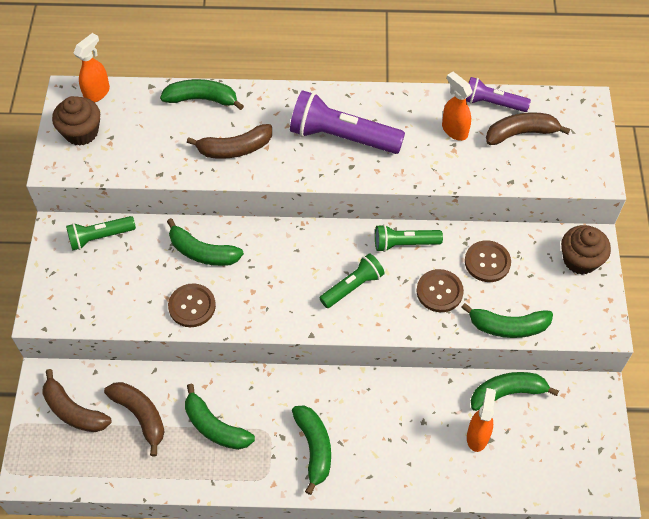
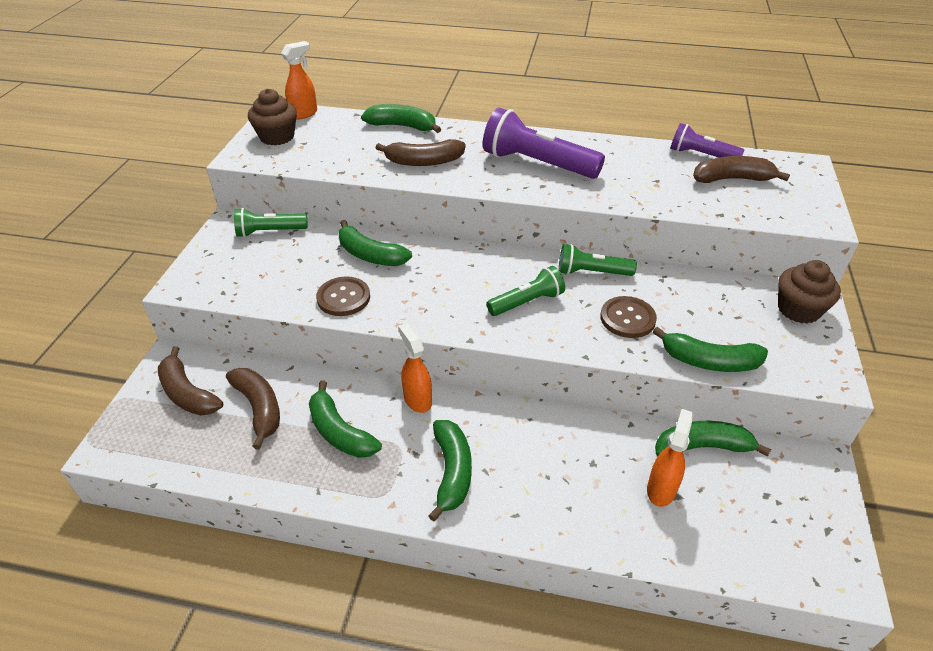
camera: 10 degrees right, 15 degrees down
(454, 130) = (658, 170): orange spray bottle -> orange spray bottle (417, 399)
(487, 262) = (686, 299): brown button -> none

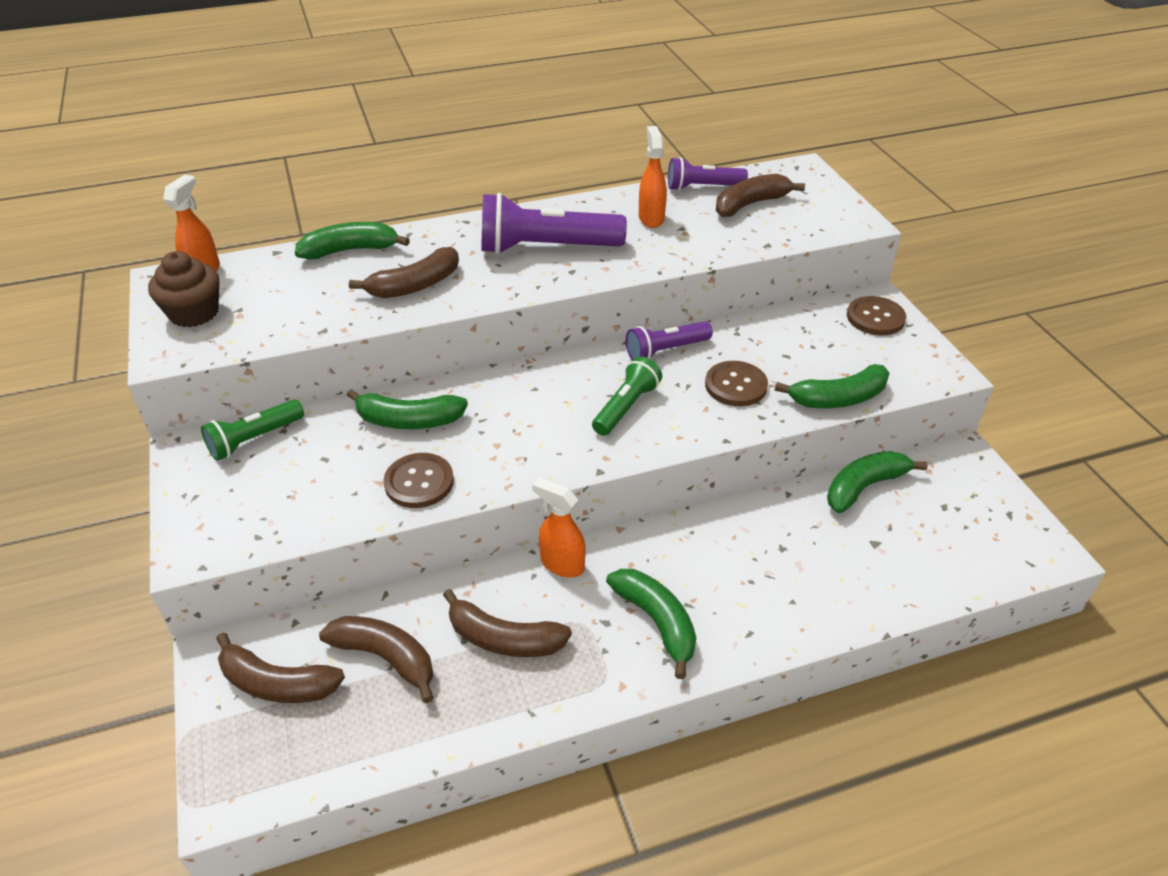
camera: 30 degrees left, 0 degrees up
(339, 432) = (503, 639): green banana -> brown banana
(592, 272) = (666, 350): green flashlight -> purple flashlight
(661, 489) = (858, 543): orange spray bottle -> orange spray bottle (651, 218)
(798, 309) = (875, 317): brown cupcake -> brown button

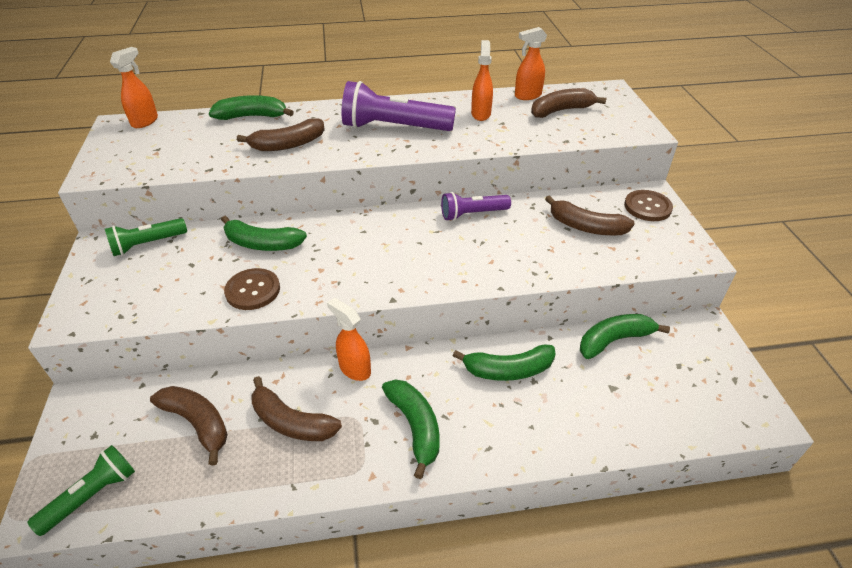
camera: 10 degrees right, 0 degrees up
(194, 313) = (125, 148): brown cupcake -> none
(277, 683) = (111, 430): brown banana -> brown banana (585, 227)
(626, 407) = (428, 253): green flashlight -> green flashlight (92, 495)
(702, 187) = (527, 96): purple flashlight -> orange spray bottle
(736, 385) = (520, 246): brown button -> none
(838, 398) = (601, 266): green banana -> green banana (508, 370)

